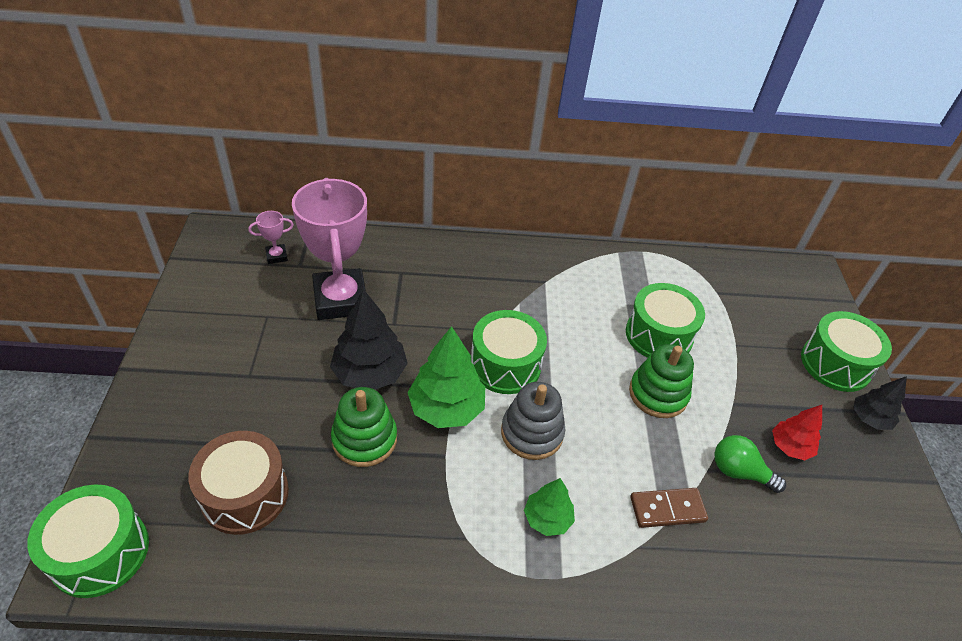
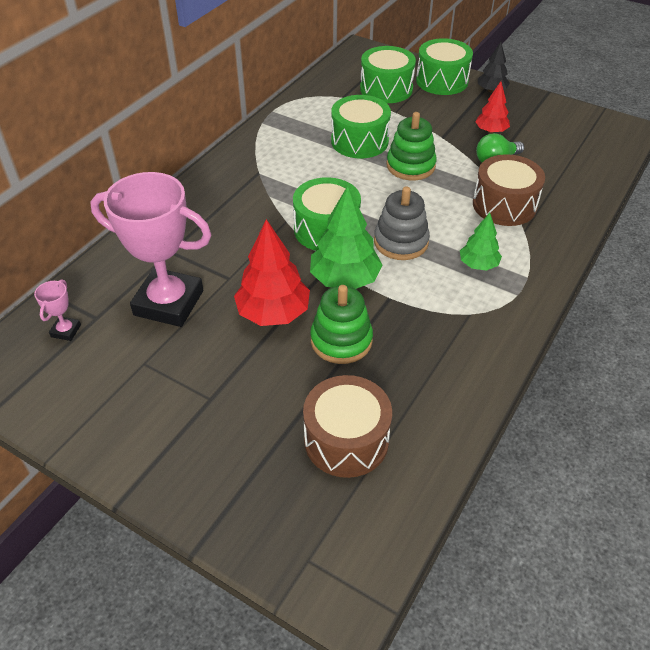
camera: 55 degrees left, 0 degrees up
(100, 552) = (343, 570): green drum -> green drum (386, 89)
(370, 373) = (273, 313): black tree -> red tree
(667, 509) = (504, 205): brown domino -> brown drum

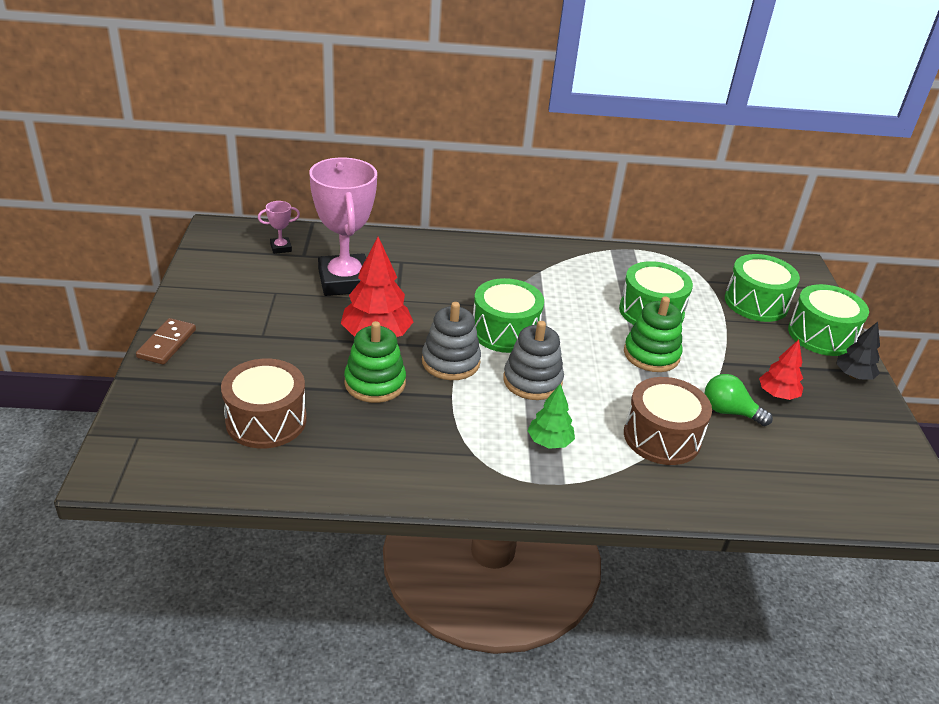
camera: 55 degrees right, 10 degrees down
(164, 487) = (167, 344): none -> brown domino
(344, 279) = (450, 362): green tree -> grey stacking toy

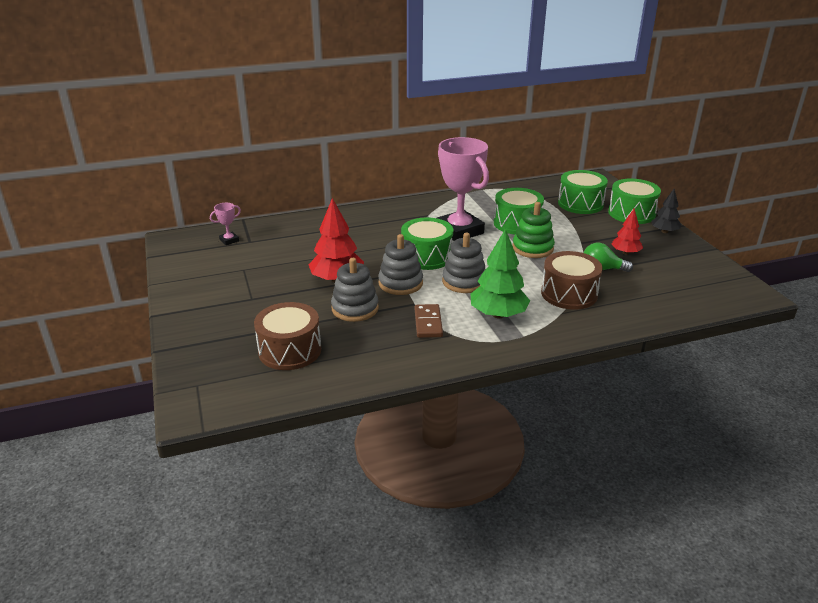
camera: 15 degrees left, 5 degrees down
(167, 344) = (180, 320): brown domino -> brown domino (428, 323)
(345, 281) = (291, 251): pink trophy -> pink trophy (459, 231)
(375, 383) = (355, 308): green stacking toy -> grey stacking toy
(549, 442) = (498, 314): green tree -> green tree, size x1.69

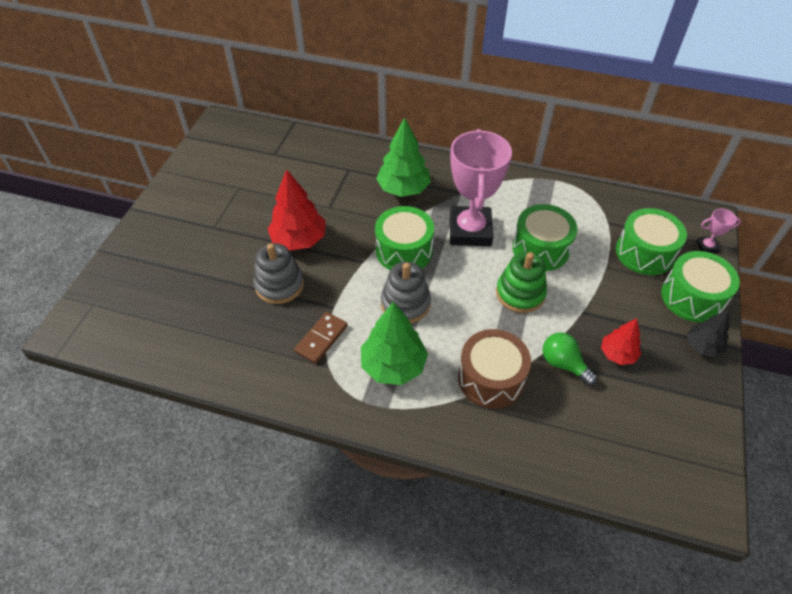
camera: 35 degrees right, 20 degrees up
(229, 240) = (260, 145): pink trophy -> pink trophy (706, 246)
(290, 350) = (186, 306): brown drum -> none
(383, 226) = (403, 189): none -> green tree
(400, 283) = (347, 274): grey stacking toy -> none

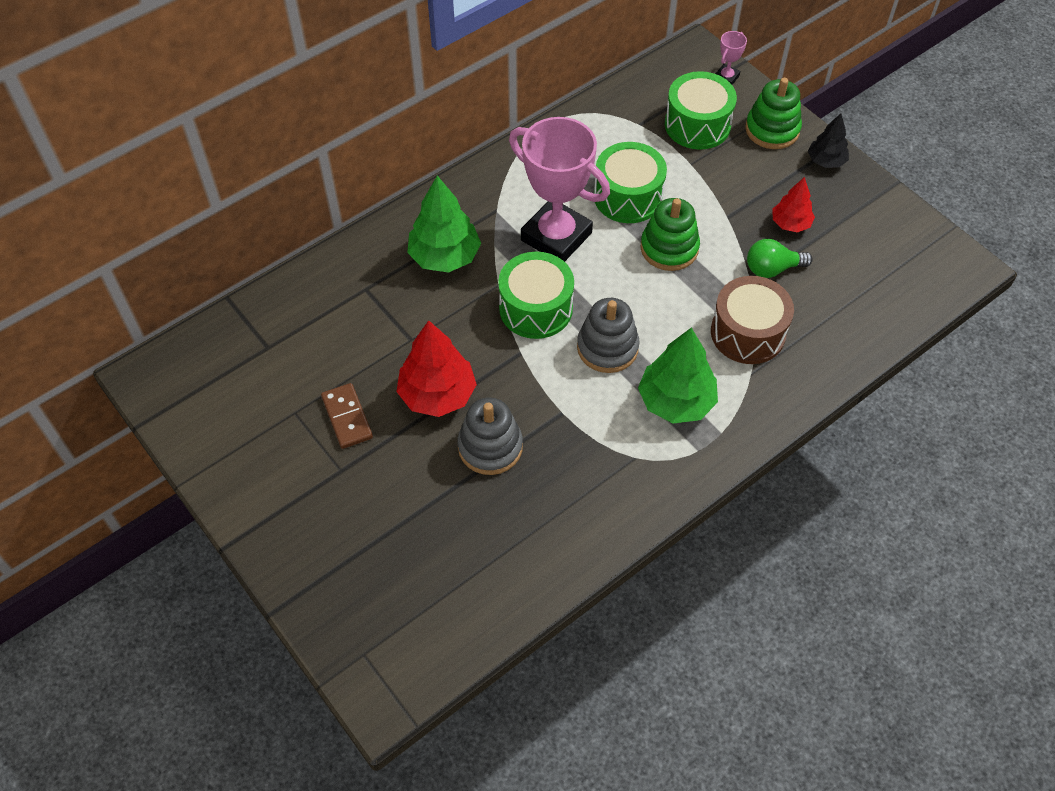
camera: 55 degrees left, 5 degrees up
(321, 339) = (596, 445): brown domino -> brown domino (347, 417)
(692, 297) = (772, 130): green drum -> green stacking toy

